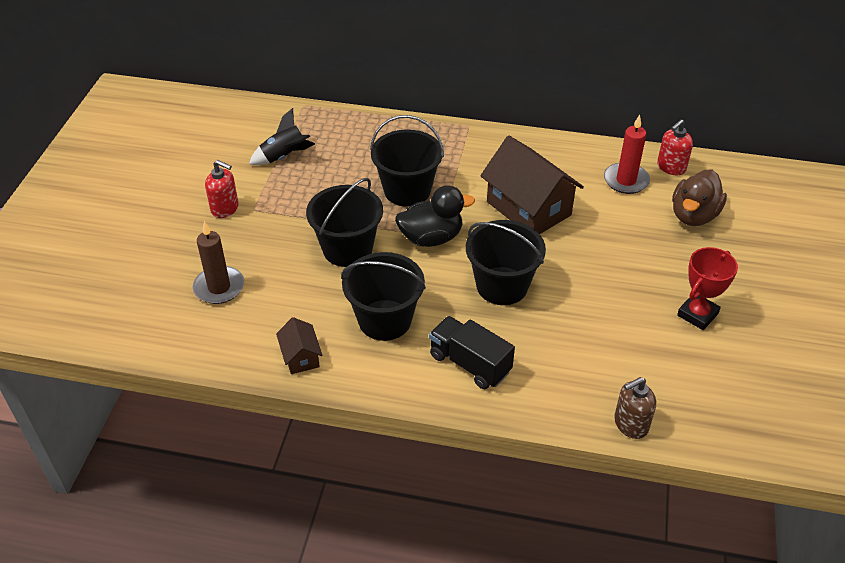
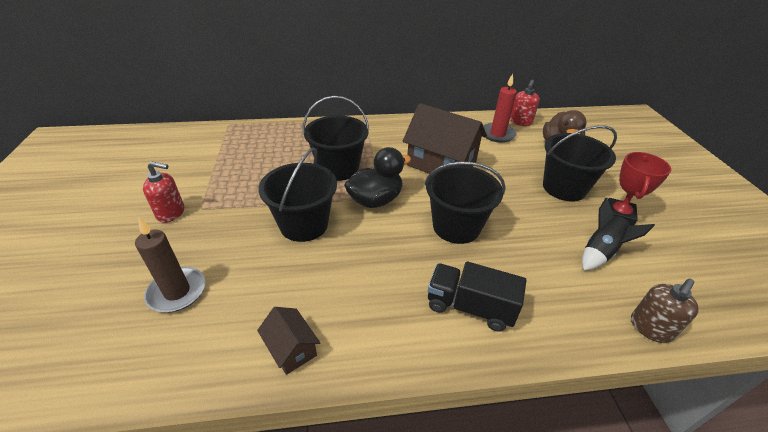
camera: 20 degrees left, 5 degrees down
(284, 156) = (221, 162): black rocket -> black rocket (601, 252)
(385, 320) = (366, 283): black bucket -> black bucket (564, 188)

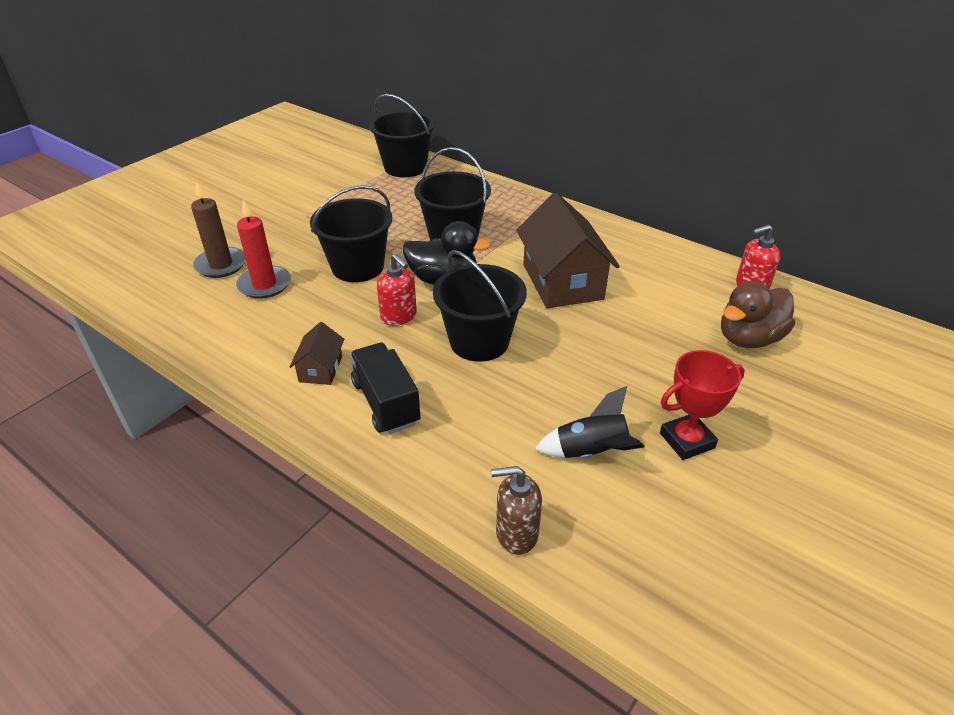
camera: 45 degrees right, 0 degrees up
(171, 213) = (284, 209): red soap dispenser -> red soap dispenser (399, 316)
(291, 348) = (233, 341): brown house -> brown house (321, 369)
(497, 134) = (689, 285): red candle -> red candle (264, 284)
(564, 188) = (668, 378): black bucket -> black bucket (405, 167)

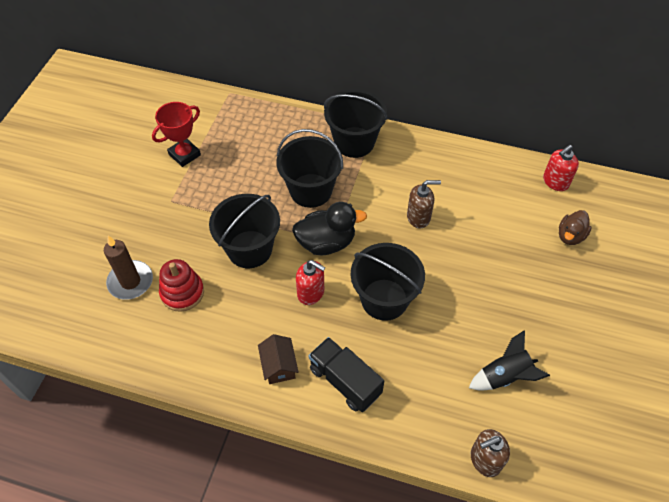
camera: 20 degrees left, 15 degrees up
(264, 284) = (182, 292): red candle -> red stacking toy
(405, 167) = (227, 115): black bucket -> black bucket (354, 142)
(562, 282) = (418, 217): brown house -> brown soap dispenser
(687, 440) = (561, 344): red trophy -> red trophy (184, 155)
(749, 338) = (570, 236): brown duck -> brown duck, size x0.64

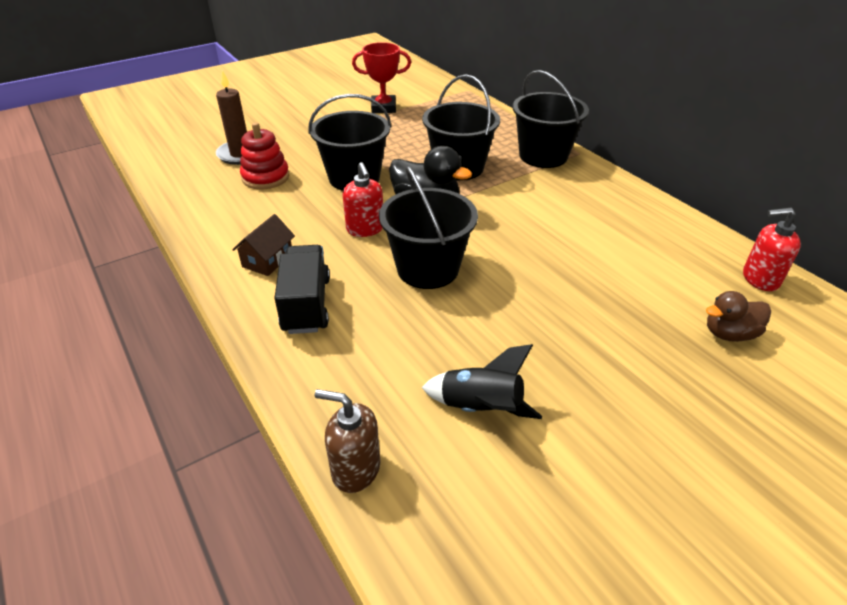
camera: 40 degrees right, 15 degrees down
(418, 217) = (544, 230): brown soap dispenser -> none

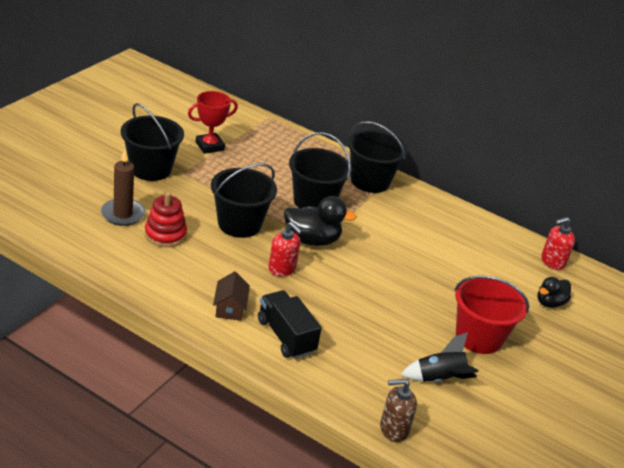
camera: 30 degrees left, 5 degrees down
(428, 269) = (348, 293): black bucket -> black bucket (150, 169)
(582, 360) = (479, 337): none -> red bucket
(729, 334) = (550, 303): brown duck -> black duck

